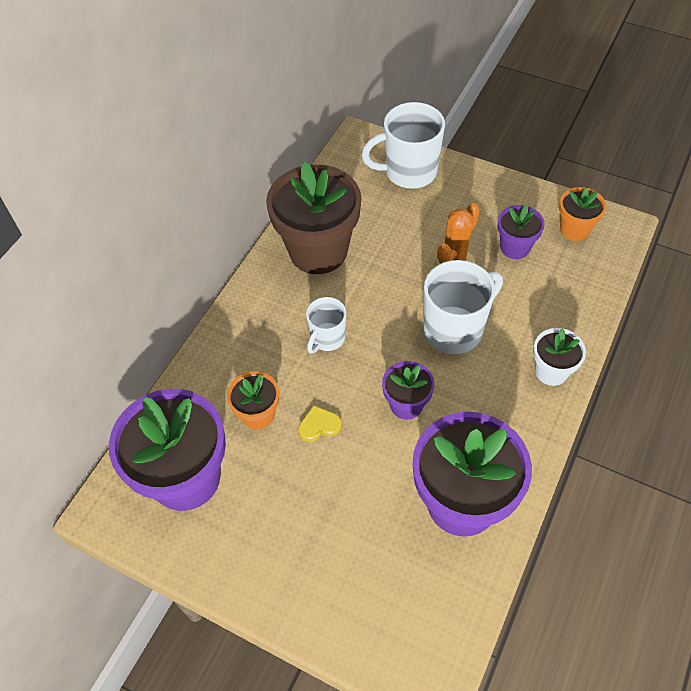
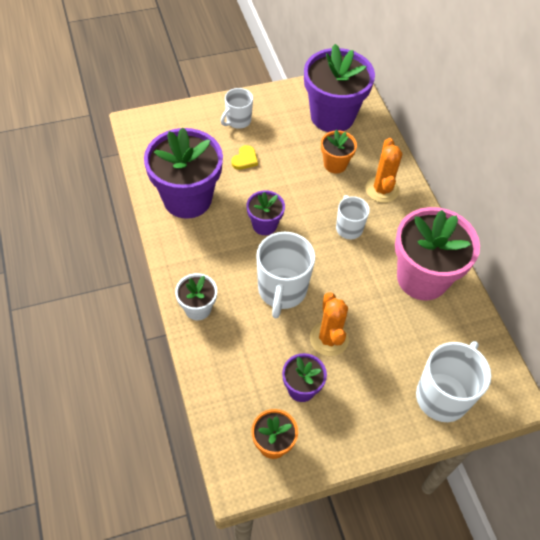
camera: 130 degrees right, 0 degrees up
(248, 350) = (382, 189): none -> orange cactus
(299, 568) = (238, 121): none -> white mug
(318, 251) = (422, 278): brown flower pot -> pink flower pot
(319, 425) = (298, 181): yellow heart -> yellow heart (245, 159)

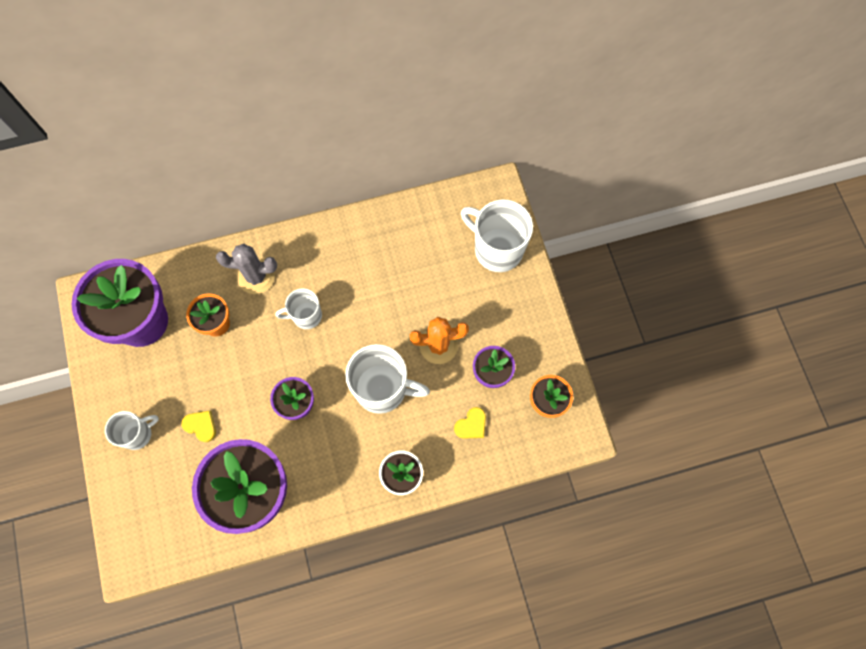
camera: 85 degrees left, 15 degrees up
(238, 121) = (138, 434): white mug -> white mug turned 75 degrees counterclockwise
(248, 369) = (471, 425): none -> yellow heart
(382, 189) = (256, 277): orange cactus -> grey cactus
(422, 278) = (371, 250): pink flower pot -> none

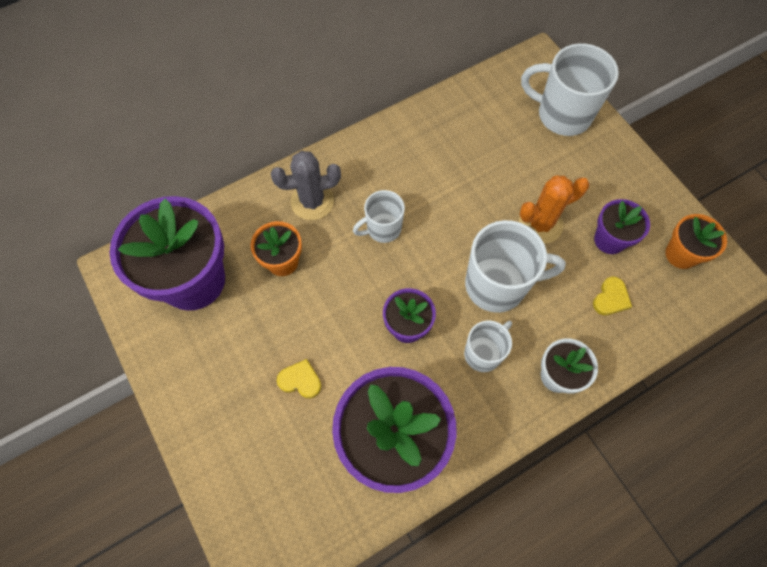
camera: 15 degrees left, 5 degrees down
(138, 434) = (226, 410): white mug -> white mug (483, 353)

